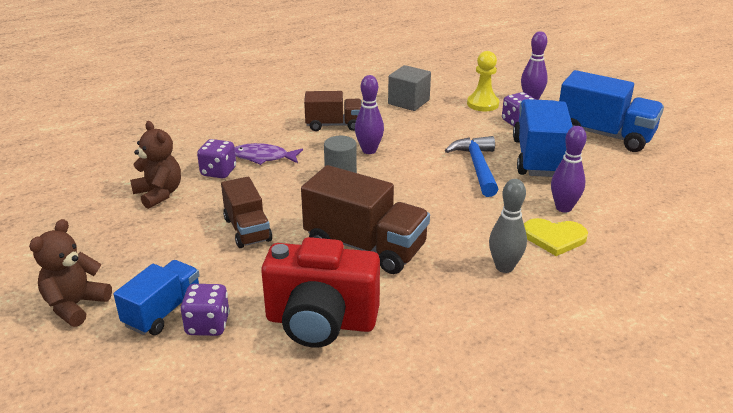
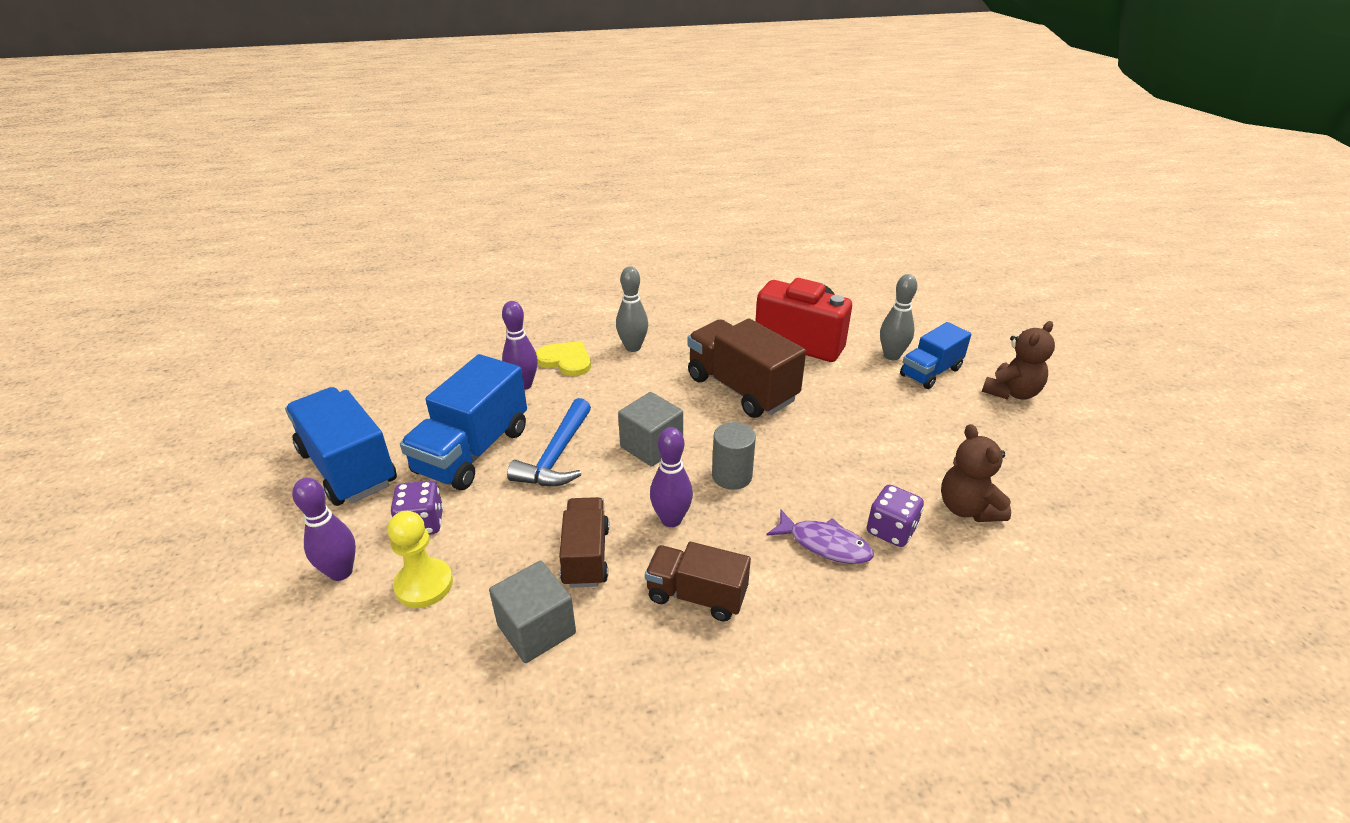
camera: 160 degrees left, 5 degrees up
(208, 325) = (891, 356): purple dice -> grey bowling pin
(247, 230) = (855, 432): brown truck -> brown truck (586, 556)
(413, 186) = (651, 446): none -> grey cube

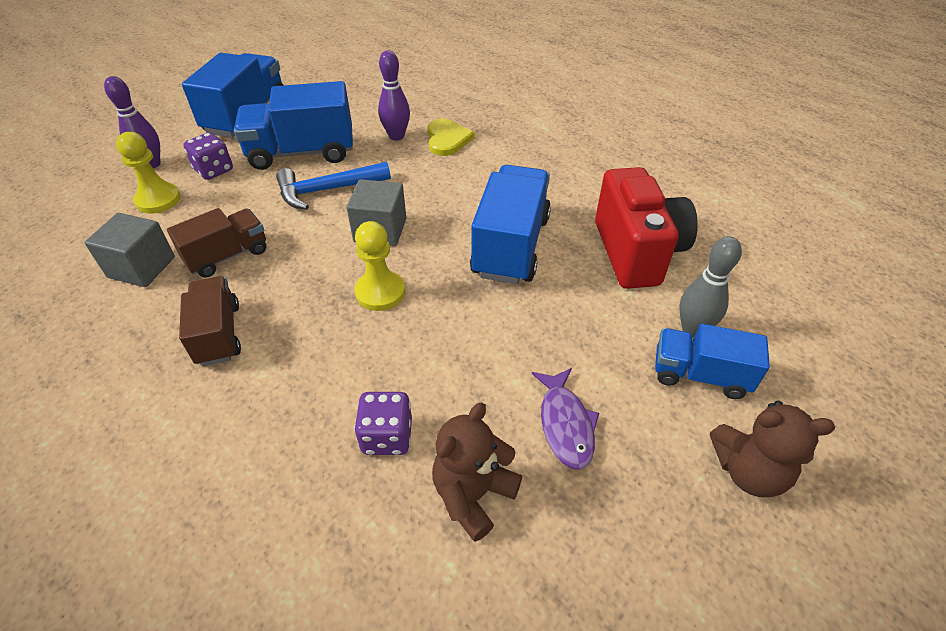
camera: 55 degrees right, 10 degrees up
(633, 347) = (502, 161): grey bowling pin -> none
(671, 519) = (298, 281): purple bowling pin -> none
(732, 476) = (380, 292): grey cylinder -> yellow pawn
(741, 389) = (510, 246): brown truck -> blue truck
(825, 544) = (332, 392): purple fish -> purple fish (565, 424)

